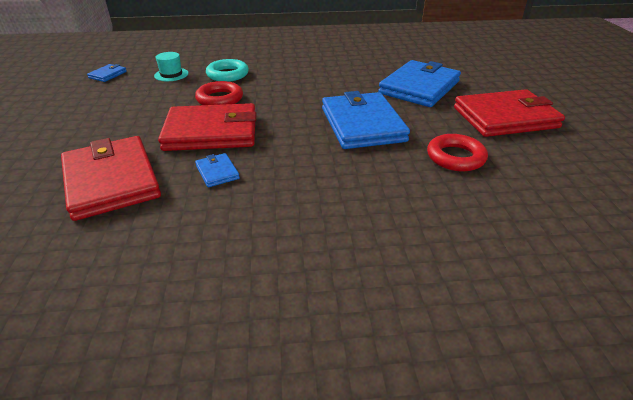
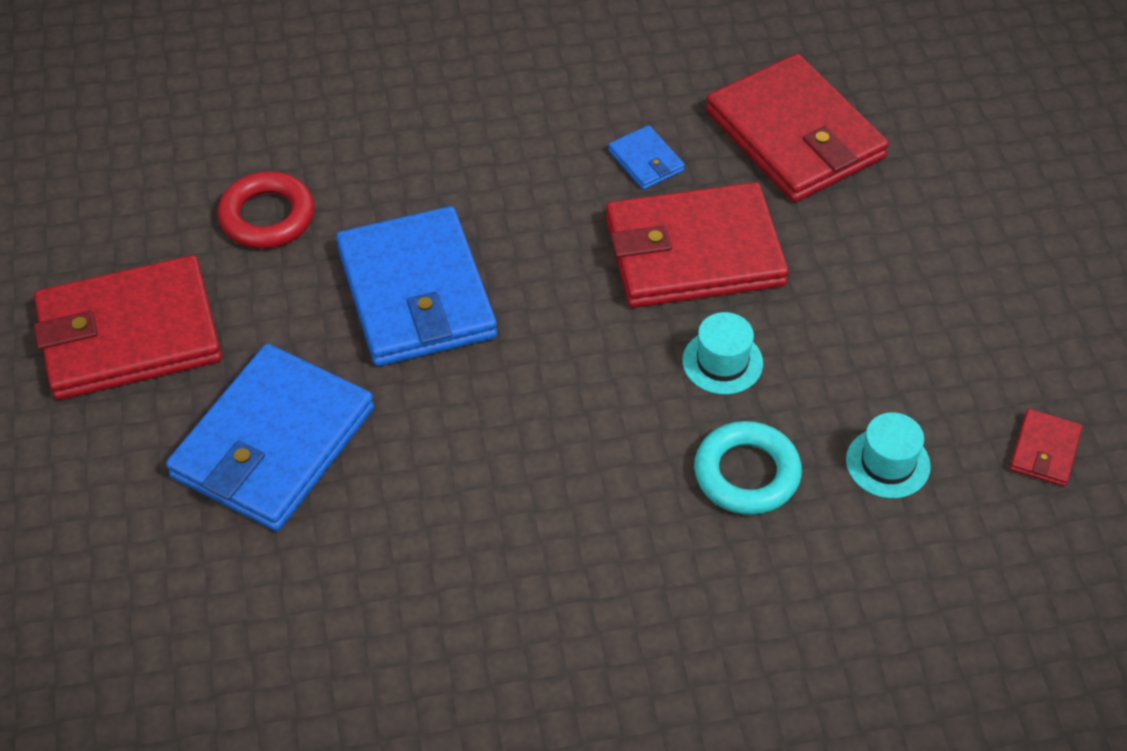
camera: 175 degrees right, 15 degrees up
(108, 75) = (1044, 450): blue wallet -> red wallet
(220, 99) = (722, 362): red ring -> turquoise hat

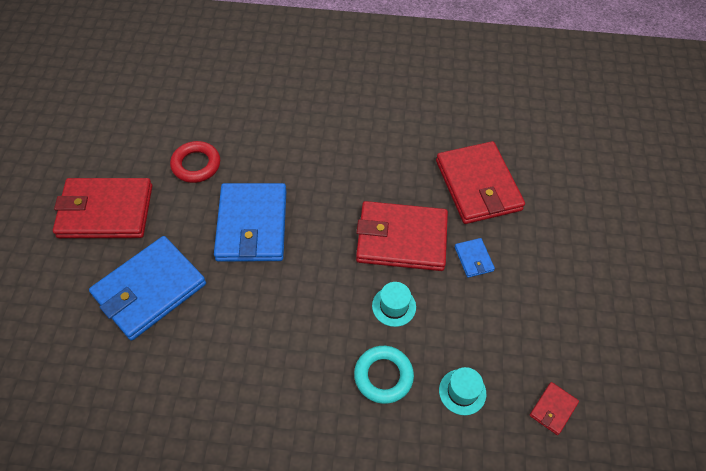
camera: 15 degrees right, 5 degrees up
(646, 161) = (395, 181): blue wallet -> blue wallet (473, 259)

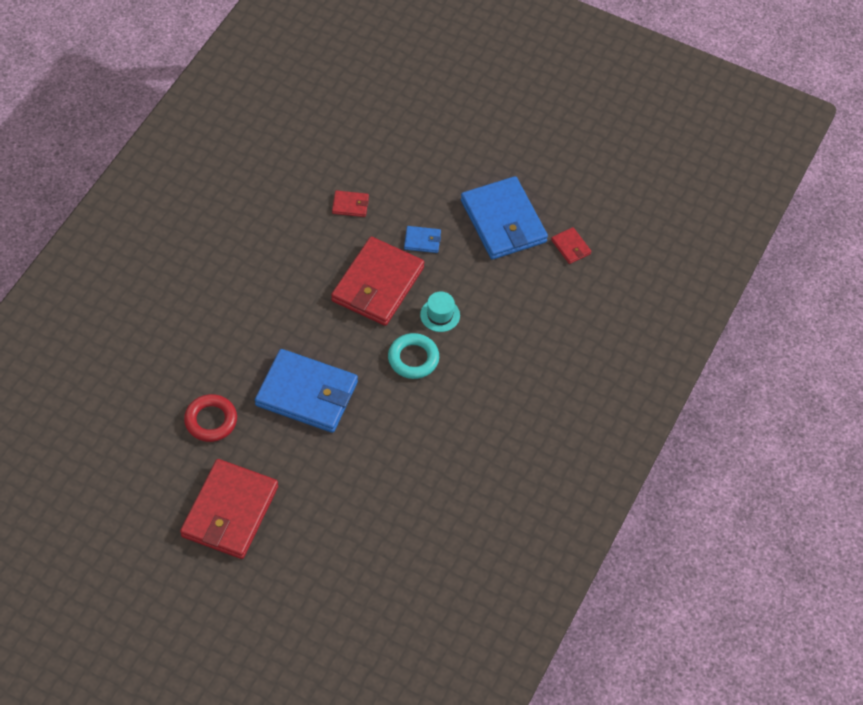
camera: 70 degrees left, 0 degrees up
(149, 290) = (338, 493): blue wallet -> blue wallet (503, 221)
(383, 376) = (497, 345): turquoise ring -> turquoise ring (413, 359)
(462, 392) = (533, 298): turquoise hat -> none
(478, 185) = (350, 205): red wallet -> red wallet, size x0.43

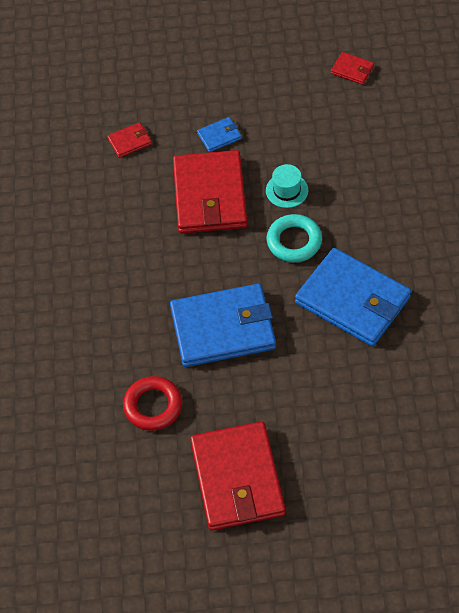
camera: 25 degrees left, 0 degrees up
(503, 221) = (277, 81): blue wallet -> blue wallet (353, 300)

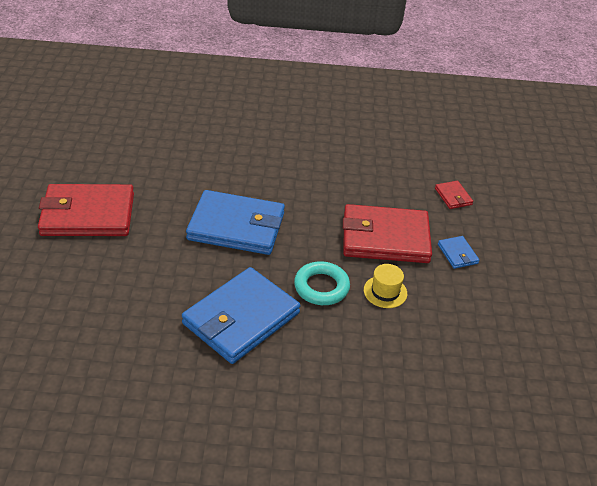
camera: 90 degrees right, 15 degrees down
(153, 406) = (175, 178): red ring -> none
(223, 328) = (236, 226): blue wallet -> blue wallet turned 75 degrees counterclockwise
(287, 190) = (385, 292): turquoise hat -> yellow hat
(352, 70) = (553, 374): red wallet -> none

